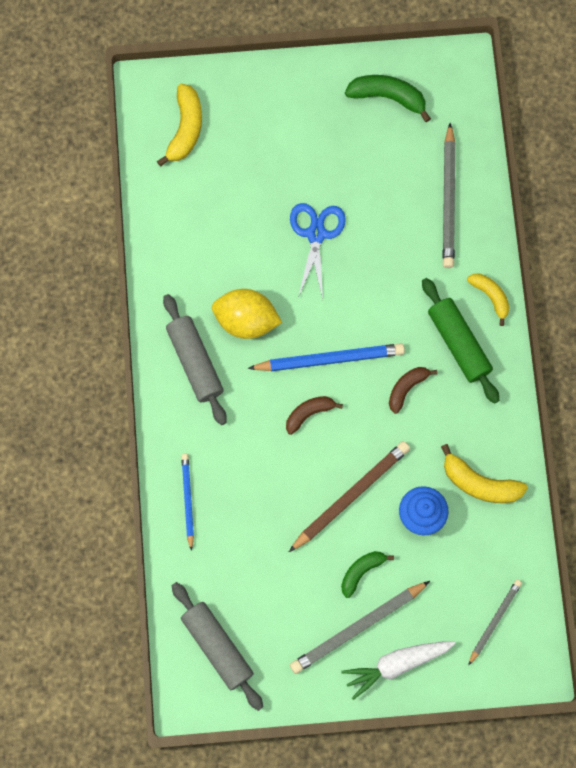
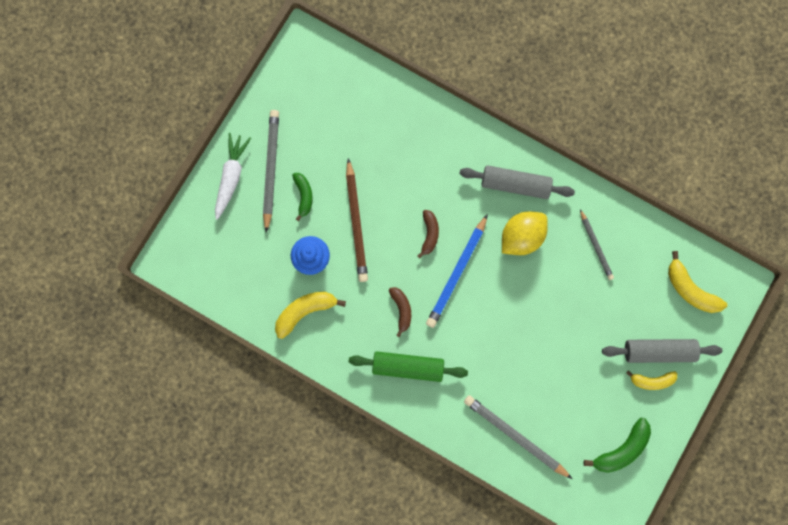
camera: 125 degrees right, 5 degrees up
(187, 500) = (426, 120): blue pencil -> none
(217, 646) = (321, 77): grey rolling pin -> grey rolling pin (658, 351)
(316, 234) = (551, 325): blue scissors -> none
(490, 296) = (425, 413): yellow banana -> yellow banana (651, 381)
(494, 620) = (213, 257): grey pencil -> grey pencil (596, 246)

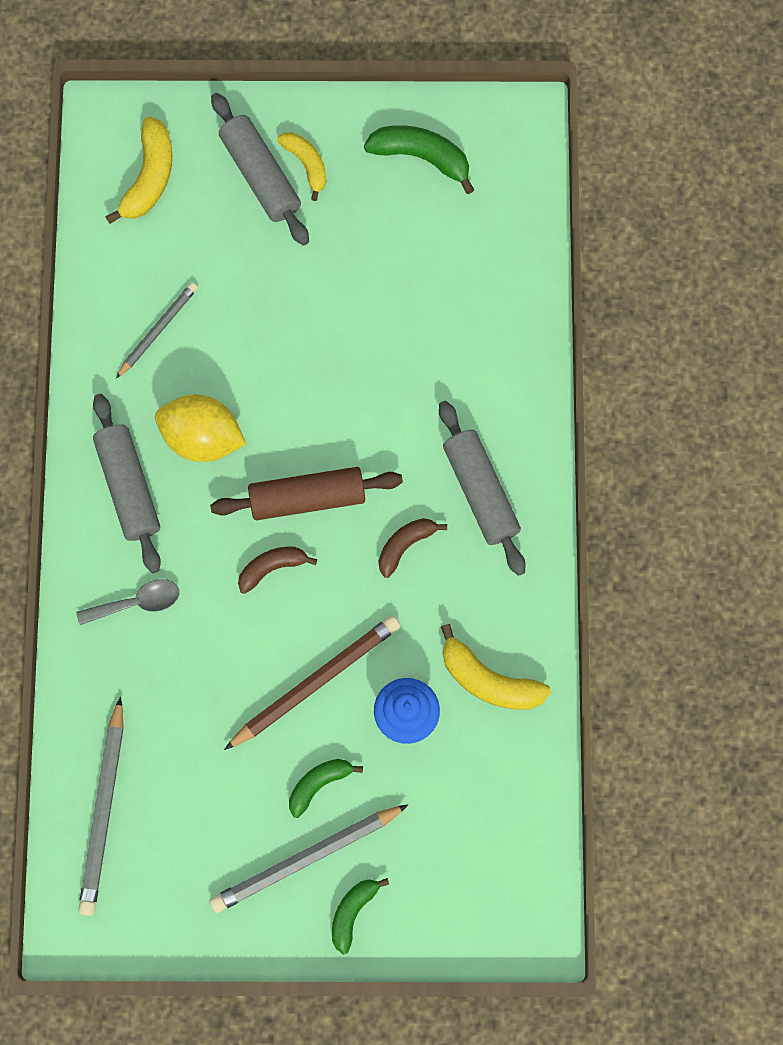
camera: 120 degrees left, 5 degrees down
(231, 177) = (352, 912): white carrot -> green banana
(408, 366) = (480, 491): green rolling pin -> grey rolling pin
(450, 156) = (136, 603): none -> grey spoon
(457, 273) = (307, 497): blue pencil -> brown rolling pin
(515, 436) = (488, 299): grey pencil -> grey pencil (104, 811)

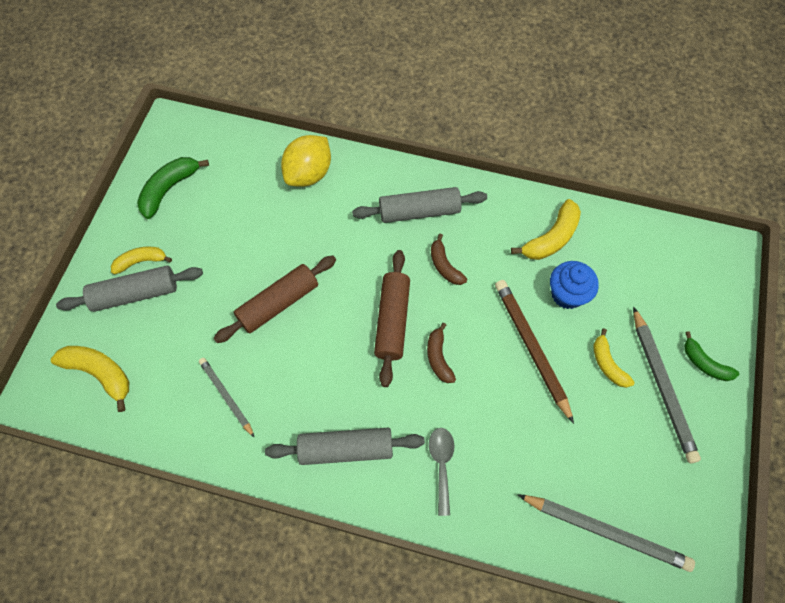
camera: 75 degrees left, 10 degrees down
(202, 437) = (323, 383): yellow lemon -> yellow lemon (309, 174)
(293, 351) = (278, 304): none -> brown rolling pin
(318, 784) = (607, 364): green banana -> yellow banana

